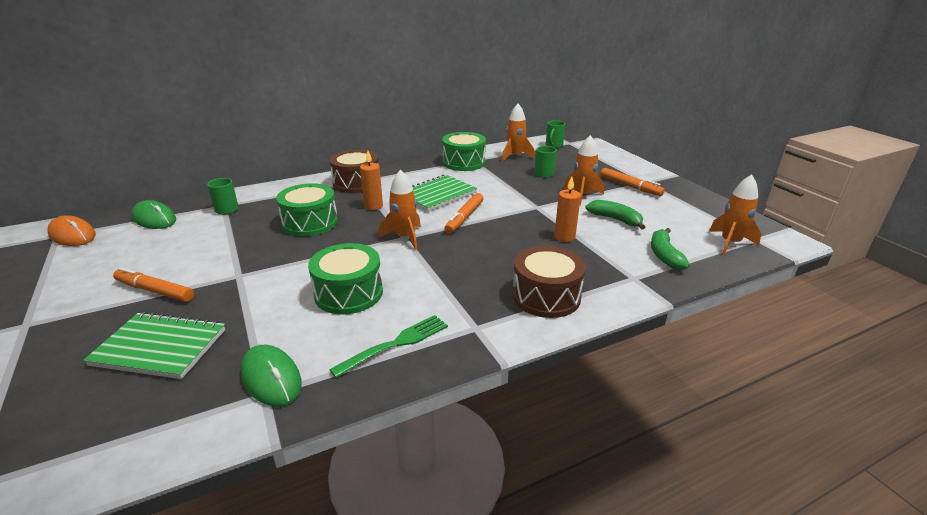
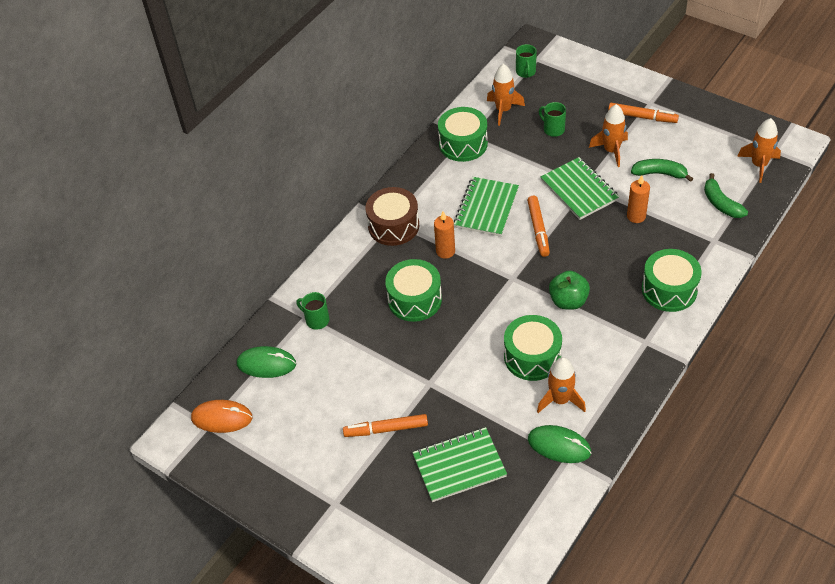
camera: 25 degrees left, 20 degrees up
(395, 344) = (608, 382): green fork -> none
(405, 237) = (513, 278): orange rocket -> orange rocket (560, 400)
(434, 268) = (568, 301): none -> green apple
(528, 208) = (579, 190): none -> green notebook
(546, 296) = (669, 289): brown drum -> green drum

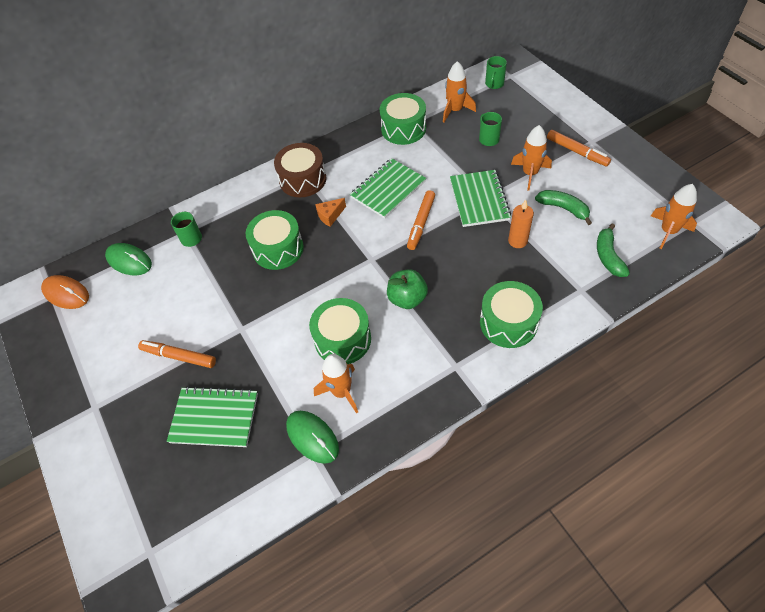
camera: 25 degrees right, 5 degrees up
(445, 251) = (330, 216): orange candle -> orange cheese

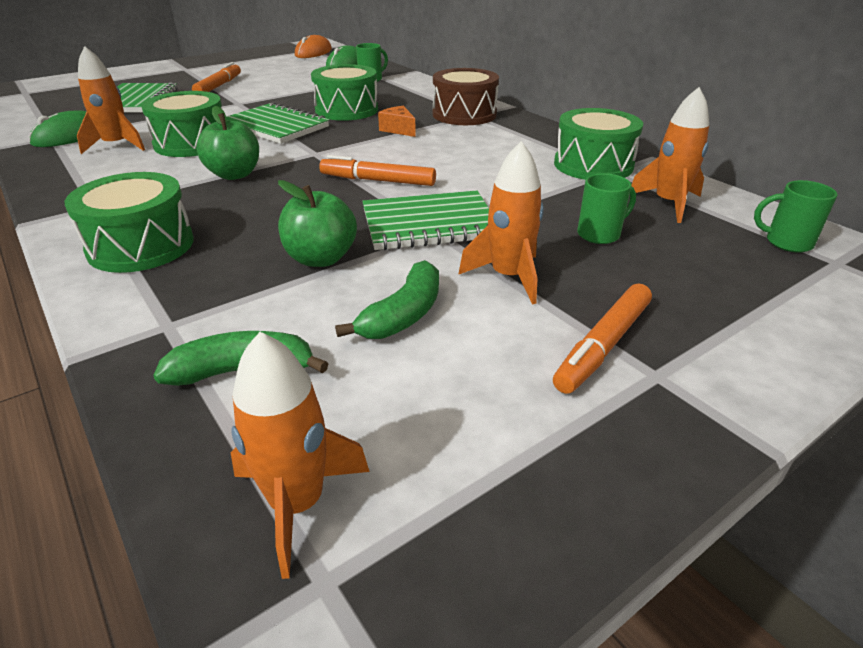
camera: 80 degrees right, 20 degrees down
(388, 190) = (449, 158): green notebook -> green notebook (276, 126)
(517, 241) = (321, 258): orange candle -> green apple

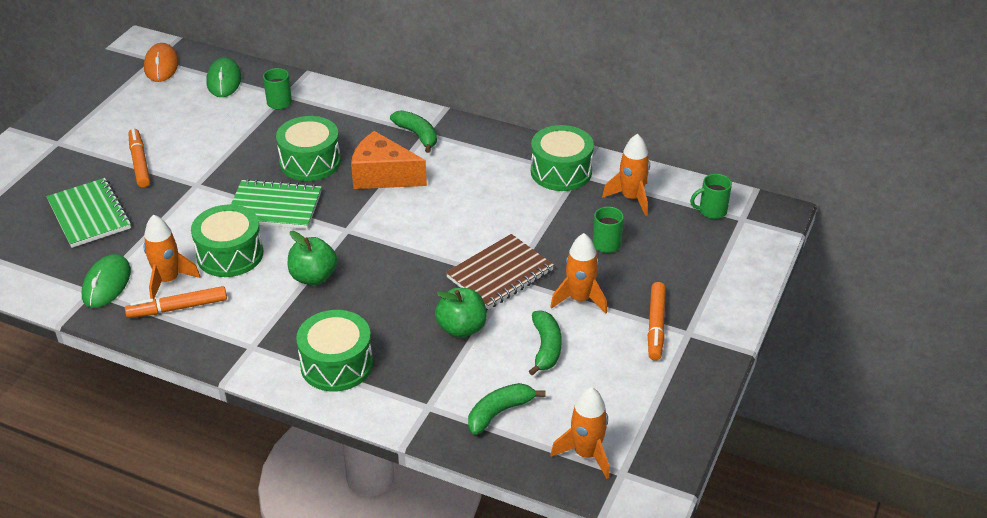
camera: 30 degrees left, 5 degrees up
(377, 180) = (426, 244): orange marker -> orange marker (177, 308)
(398, 130) = (383, 176): orange cheese -> orange cheese, size x1.96
(429, 224) = (500, 274): green notebook -> brown notebook
(464, 114) = (417, 135): brown drum -> green banana

